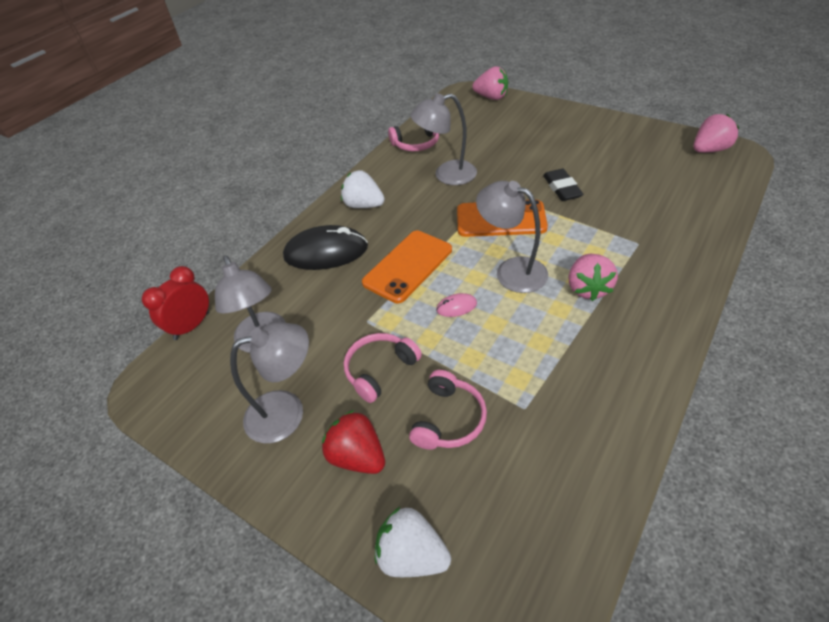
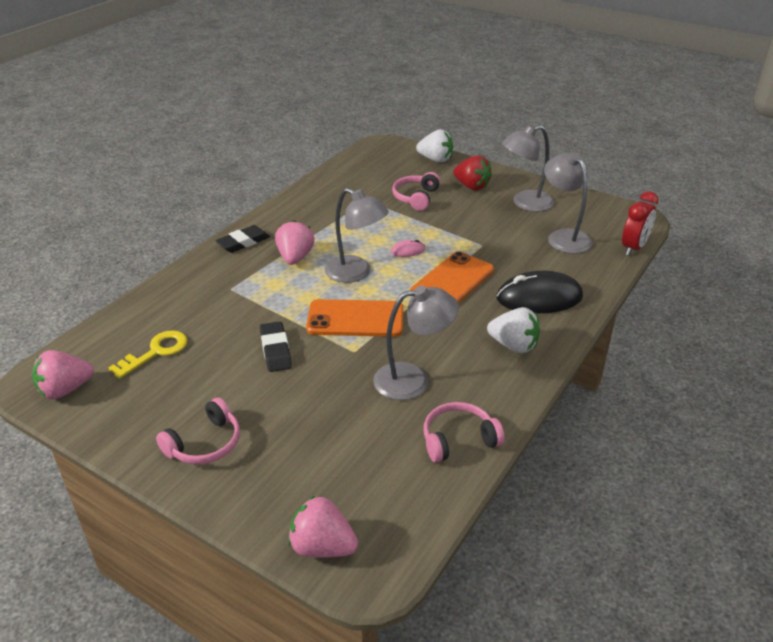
camera: 175 degrees right, 10 degrees down
(380, 370) = (465, 219): pink headphones -> pink headphones (205, 444)
(663, 180) = (156, 352): none -> yellow key
(665, 309) = (243, 242): none -> black eraser

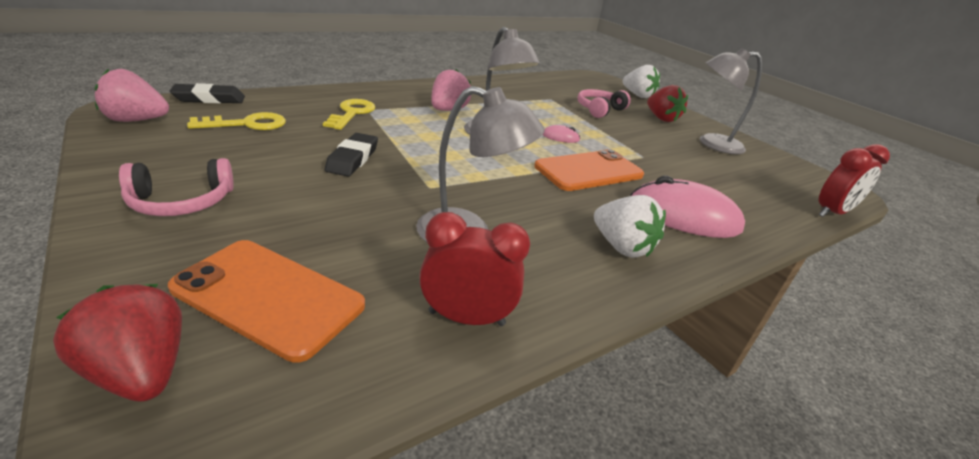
camera: 20 degrees right, 5 degrees down
(223, 299) = (352, 113): none -> yellow key
(243, 242) = (414, 89): black eraser -> black eraser (209, 99)
(322, 546) = (140, 371): pink strawberry -> red strawberry
(355, 319) = (458, 164): orange phone -> orange phone (269, 297)
(458, 439) = (466, 318): pink headphones -> red clock
(539, 298) = (683, 216): black mouse -> pink mouse
(563, 237) = (743, 178): grey lamp -> none

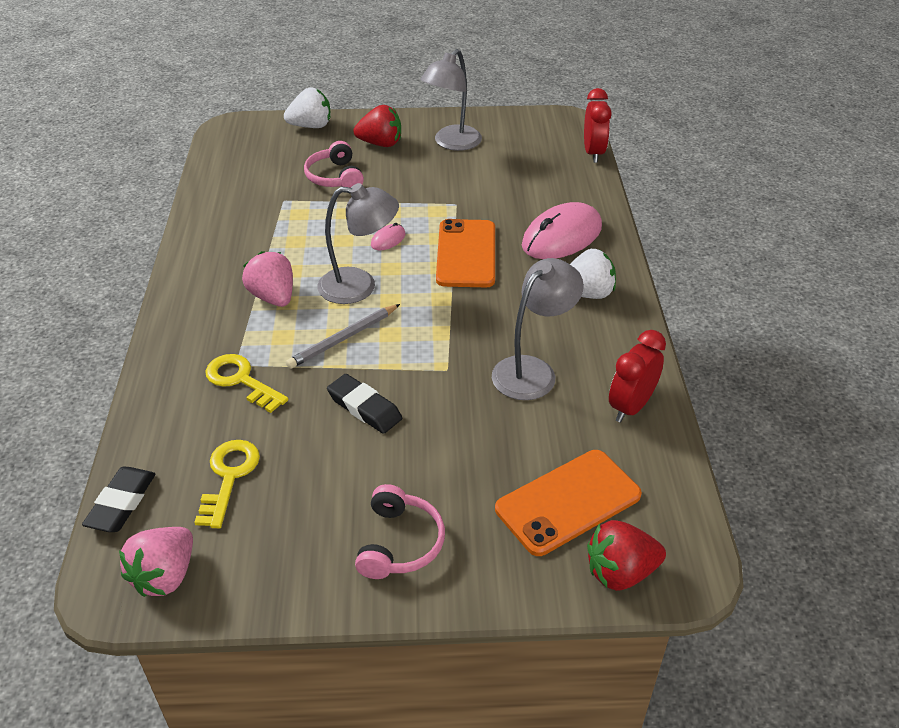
camera: 55 degrees left, 10 degrees up
(428, 139) = (343, 338): none -> grey pencil

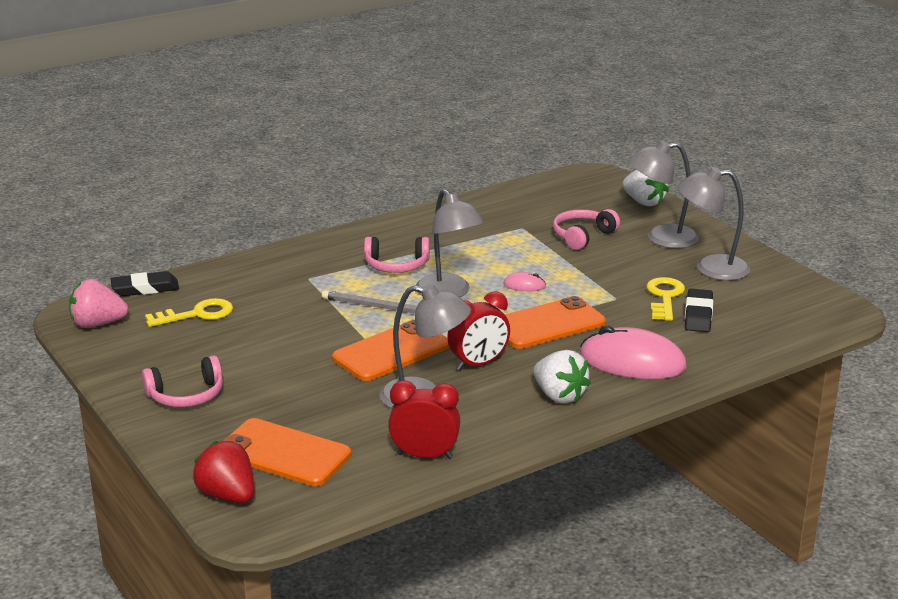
camera: 60 degrees right, 15 degrees down
(241, 380) = (293, 286): yellow key -> yellow key (664, 297)
(273, 297) = (396, 265): pink strawberry -> pink headphones
(364, 408) = (309, 340): black eraser -> black eraser (698, 315)
(380, 144) = (661, 238): red strawberry -> grey lamp
(435, 361) = (391, 352): none -> orange phone
(593, 153) = (802, 341): red clock -> red clock (478, 364)

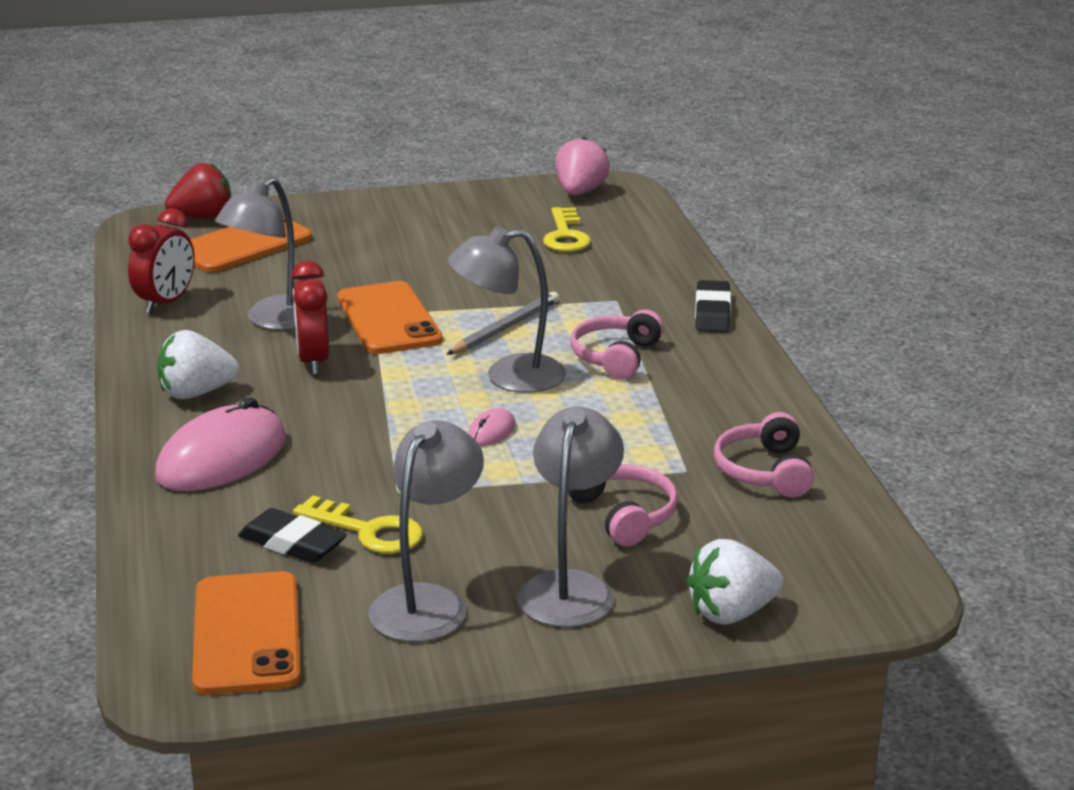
camera: 110 degrees right, 0 degrees up
(145, 288) = (650, 217): black eraser -> black eraser (712, 313)
(186, 395) = (394, 217): pink headphones -> pink headphones (764, 471)
(547, 324) = (369, 424): orange phone -> orange phone (247, 634)

